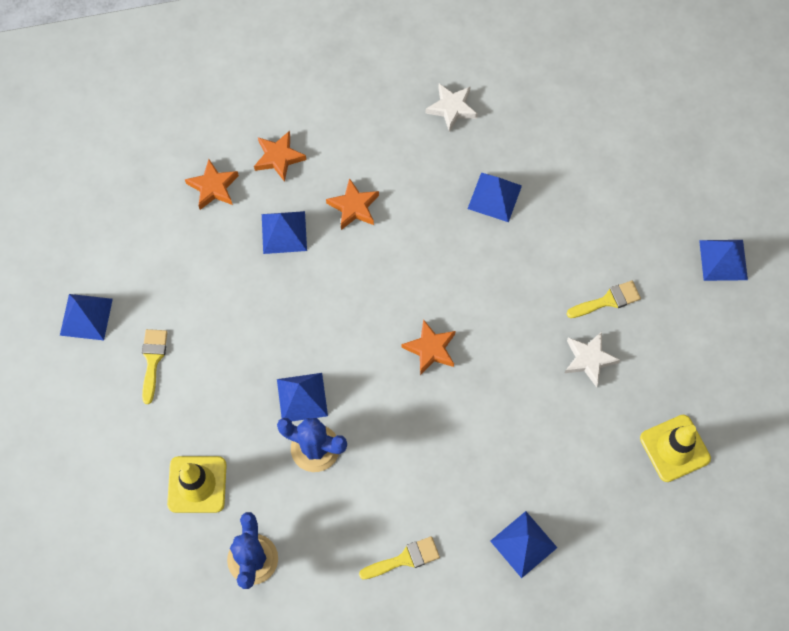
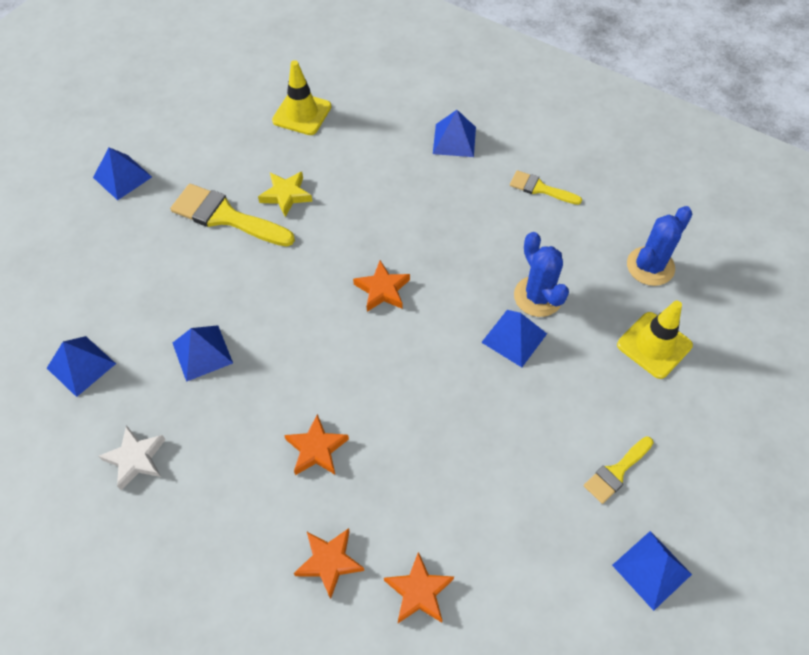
camera: 135 degrees left, 10 degrees down
(284, 232) = (398, 482): blue pyramid -> blue pyramid (81, 365)
(589, 359) = (286, 195): white star -> yellow star
(608, 300) = (225, 217): yellow brush -> yellow brush, size x1.76

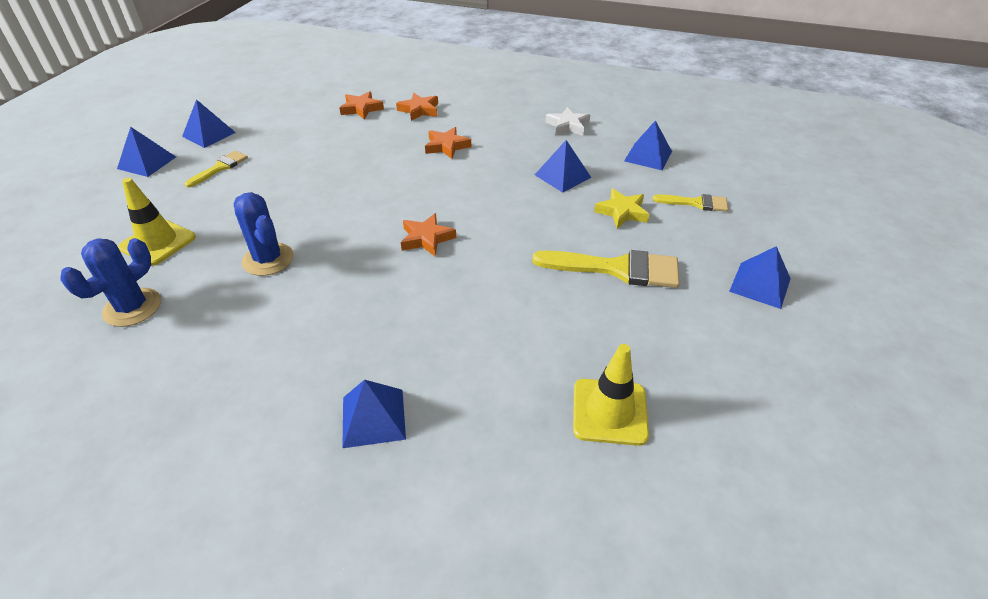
camera: 165 degrees right, 15 degrees down
(286, 195) = (566, 301): yellow star -> yellow star (622, 212)
(514, 338) = (295, 226): blue pyramid -> blue pyramid (147, 162)
(540, 188) = (250, 371): yellow brush -> yellow brush (696, 203)

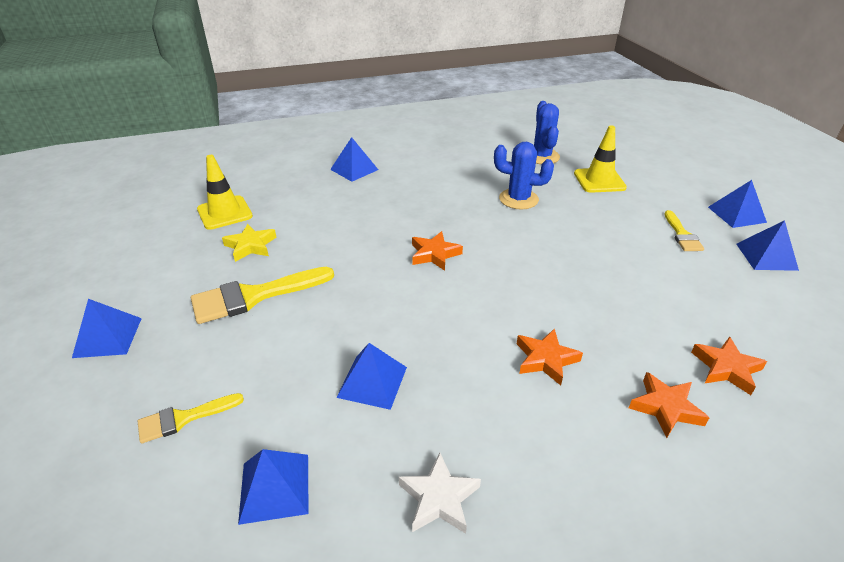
camera: 145 degrees right, 5 degrees down
(622, 212) = (274, 361): yellow star -> yellow star (251, 246)

